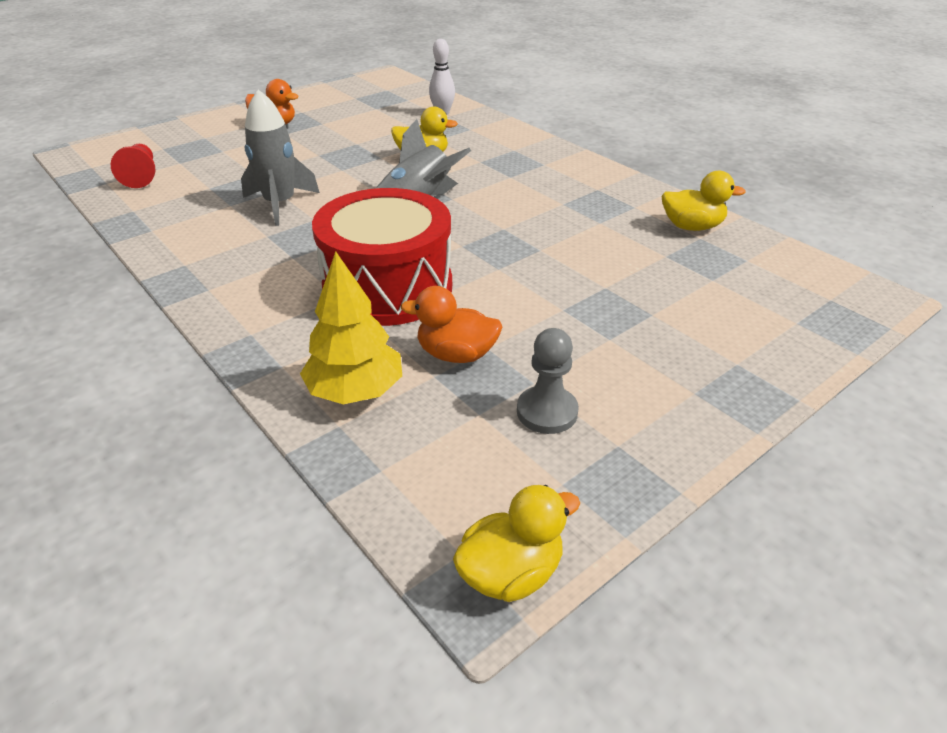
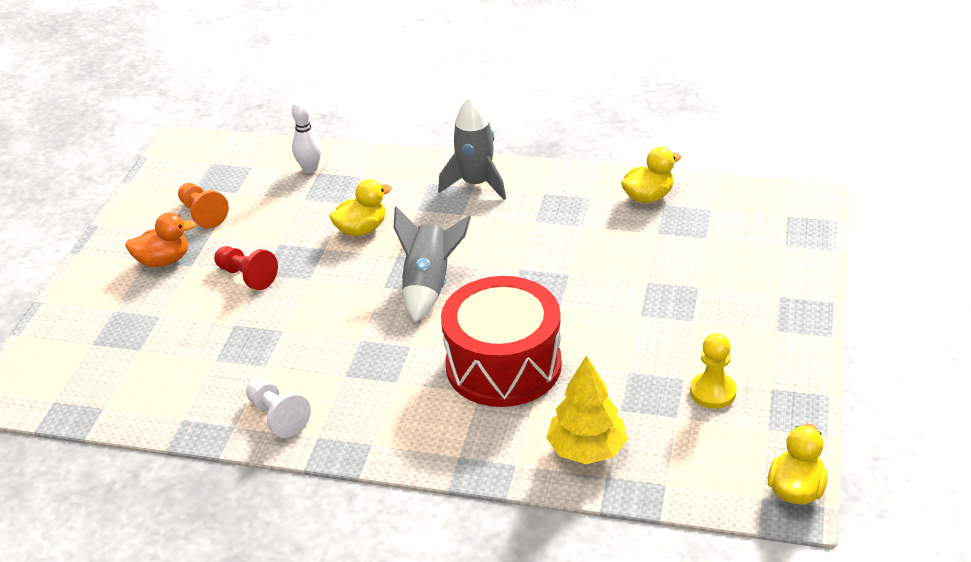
camera: 35 degrees left, 0 degrees up
(141, 176) = (127, 383): red pawn -> red pawn (247, 276)
(184, 238) = (278, 416): none -> white pawn
(280, 204) = (309, 341): grey rocket -> grey rocket (476, 184)
(337, 111) = (203, 214): none -> orange pawn
(456, 354) = (615, 387): orange duck -> none
(547, 412) = (713, 392): grey pawn -> yellow pawn

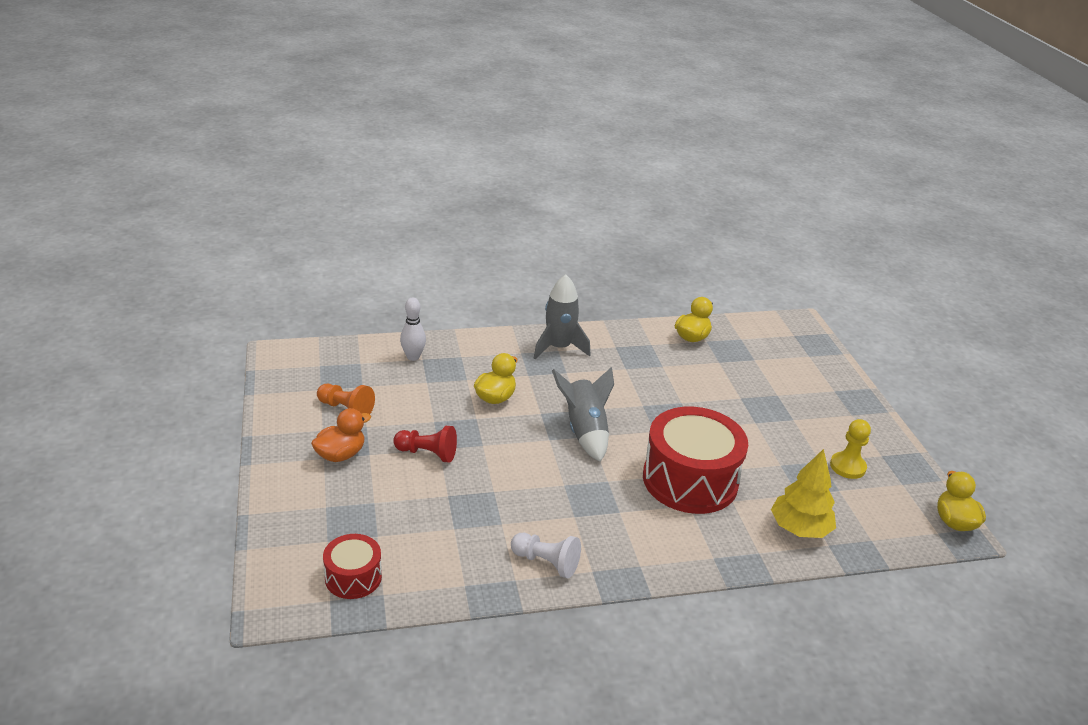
camera: 30 degrees left, 5 degrees down
(88, 385) = (353, 577): none -> red drum

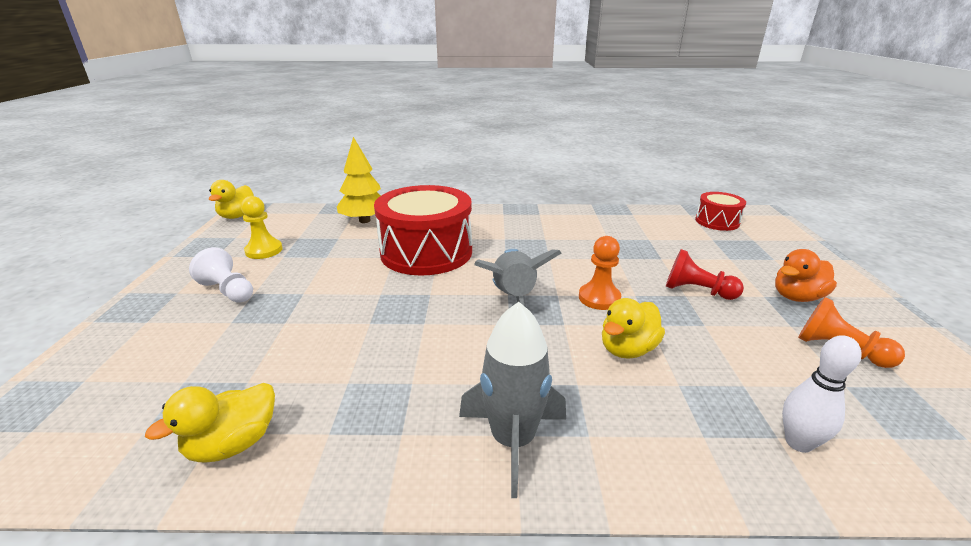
camera: 165 degrees left, 5 degrees down
(514, 438) = (599, 298): none -> orange pawn
(546, 562) = (573, 219): white pawn -> white pawn (228, 291)

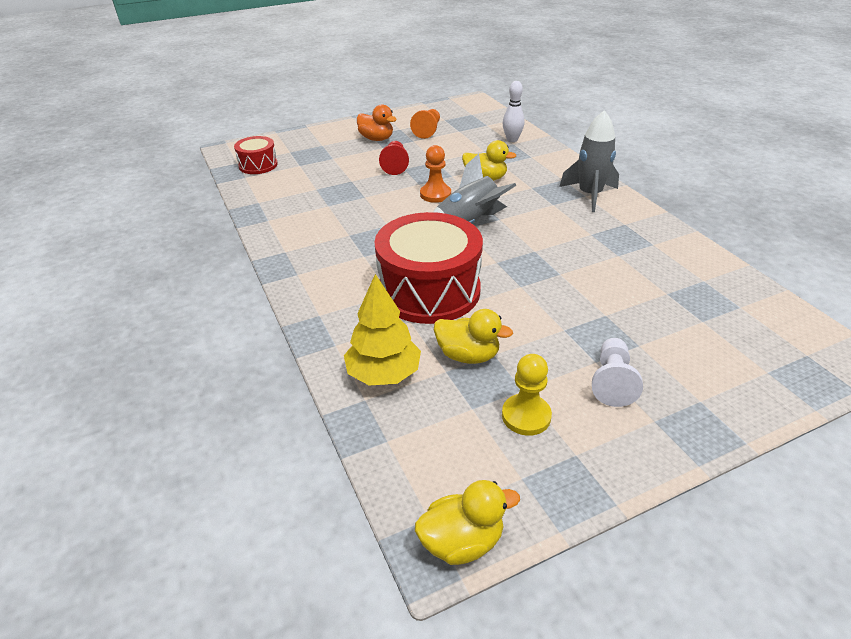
camera: 115 degrees left, 10 degrees up
(233, 444) = (699, 269): yellow duck -> yellow duck (468, 355)

